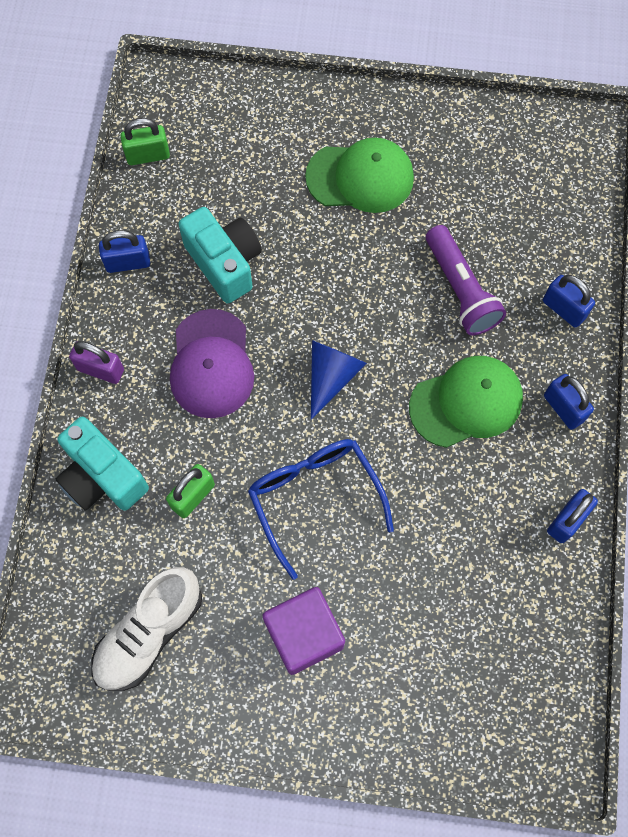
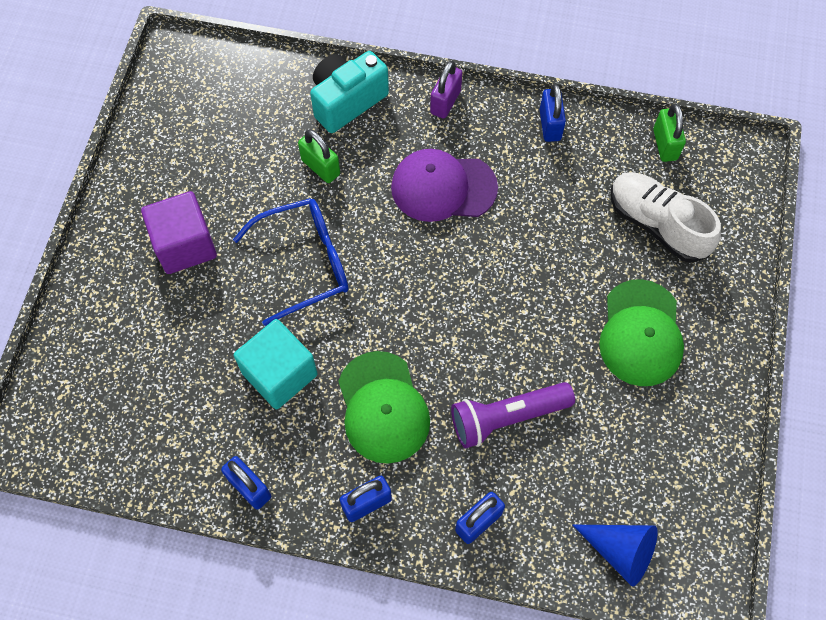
camera: 95 degrees right, 5 degrees down
(149, 633) = (209, 131): white shoe -> white shoe (657, 224)
(225, 263) = (546, 203): turquoise camera -> none
(331, 376) = (422, 287): blue cone -> blue cone (620, 551)
(444, 507) = (280, 374): none -> turquoise cube

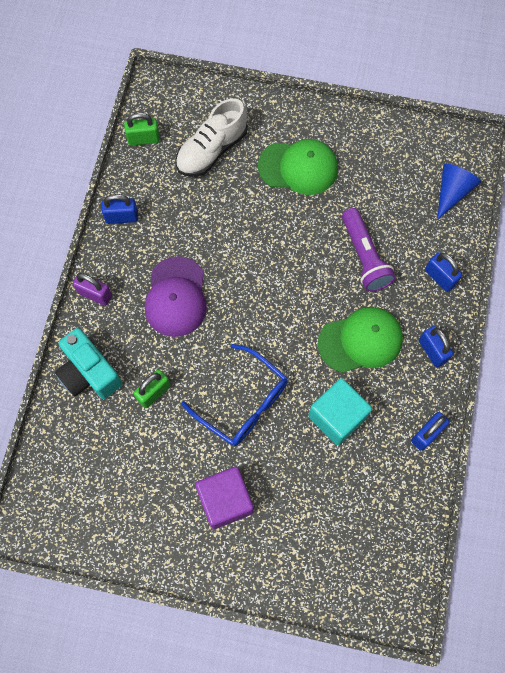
camera: 90 degrees left, 5 degrees up
(304, 263) = (243, 402): blue glasses -> blue glasses turned 150 degrees clockwise

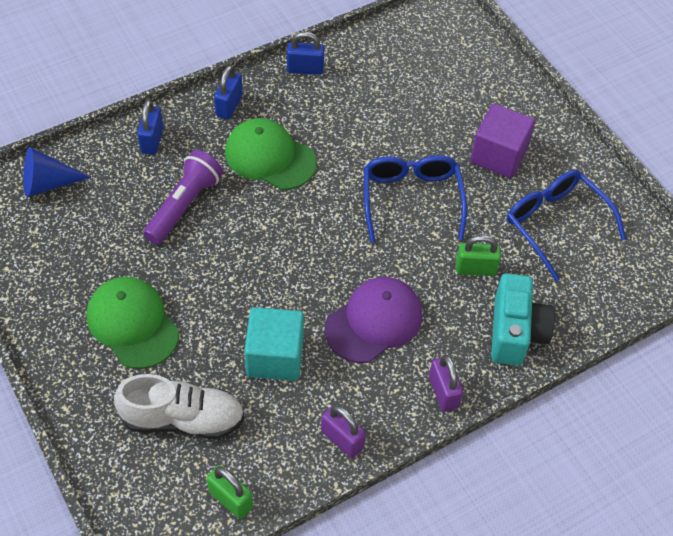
camera: 135 degrees left, 15 degrees down
(122, 217) = (342, 439): blue padlock -> purple padlock
(135, 481) = (556, 224): none -> blue glasses
(337, 417) = (353, 131): turquoise cube -> turquoise cube (275, 357)

